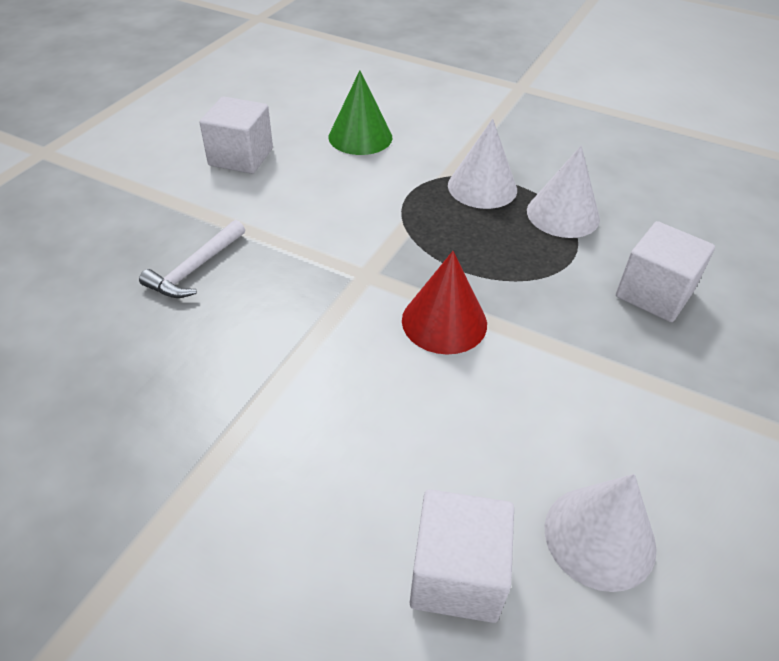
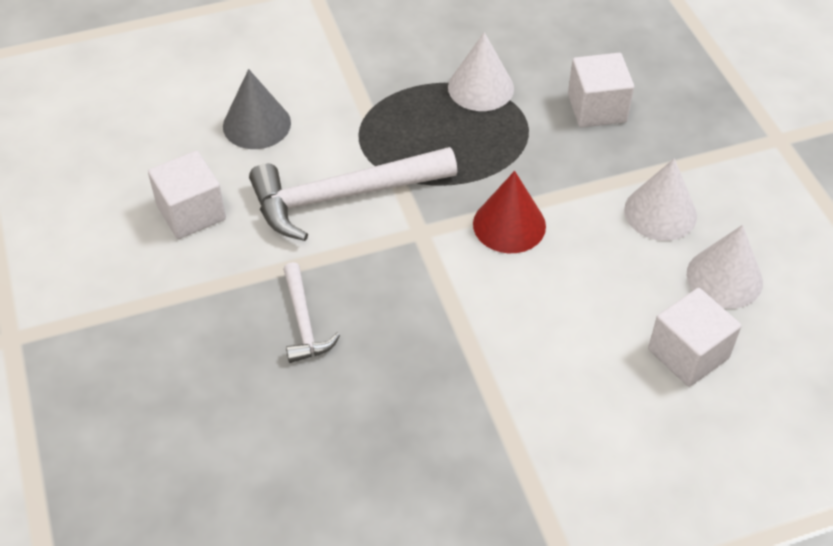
camera: 45 degrees left, 5 degrees up
(347, 213) = (343, 196): none -> white hammer
(360, 137) = (256, 124): green cone -> grey cone
(482, 187) = (403, 104): white cone -> white cone (660, 212)

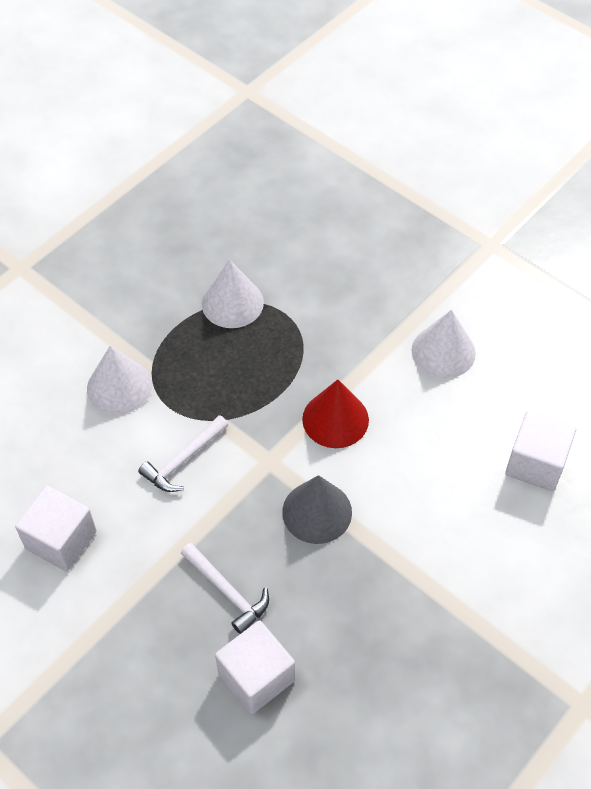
camera: 30 degrees left, 5 degrees up
(256, 124) = (62, 427): grey cone -> grey cone (317, 512)
(343, 196) = (183, 460): white hammer -> white hammer, size x0.52
(597, 108) = (338, 279): white cube -> white cube (256, 677)
(724, 278) = (523, 385): white cone -> white cone (119, 386)

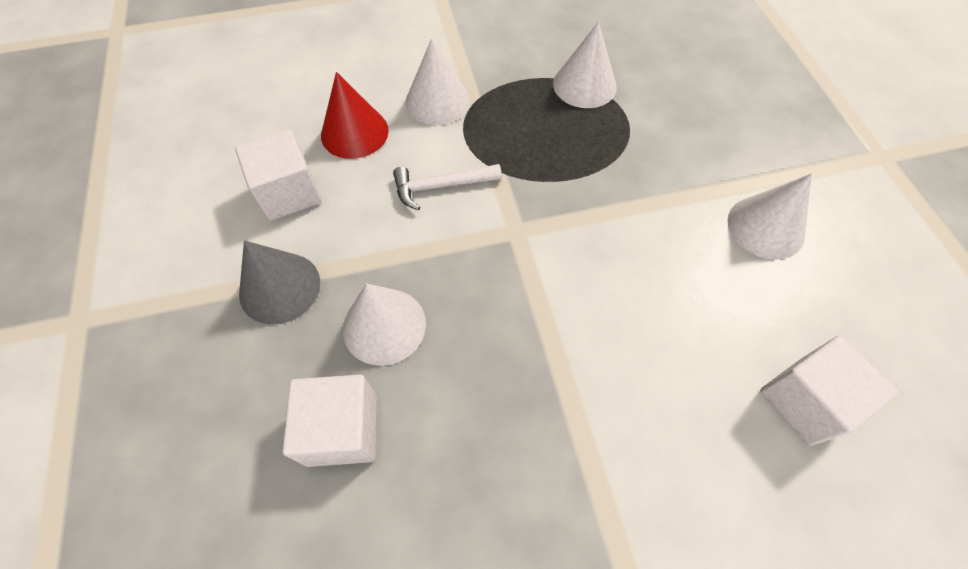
camera: 35 degrees right, 5 degrees up
(227, 591) = (384, 326): white hammer -> white cone
(317, 512) = (526, 304): grey cone -> grey cone (280, 287)
(335, 419) = (608, 229): red cone -> red cone (354, 132)

